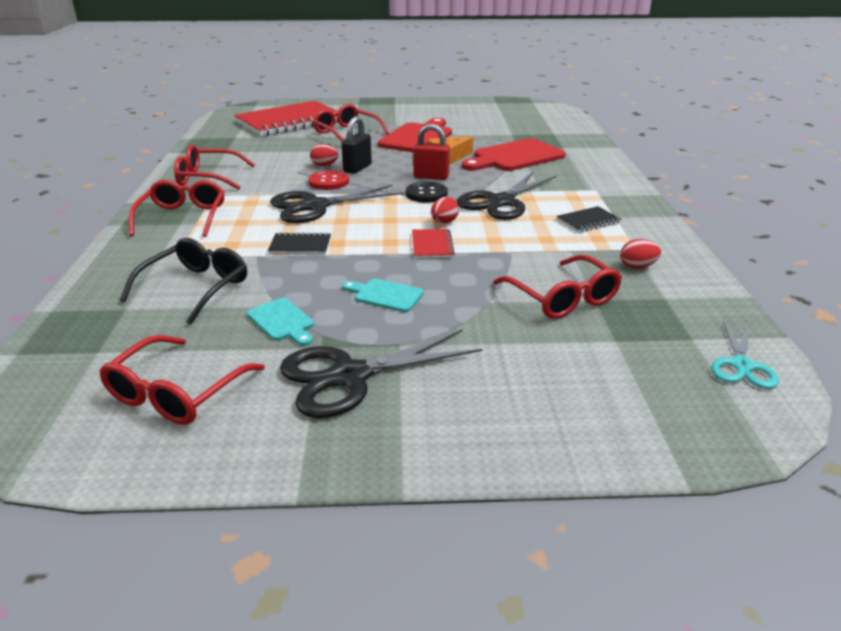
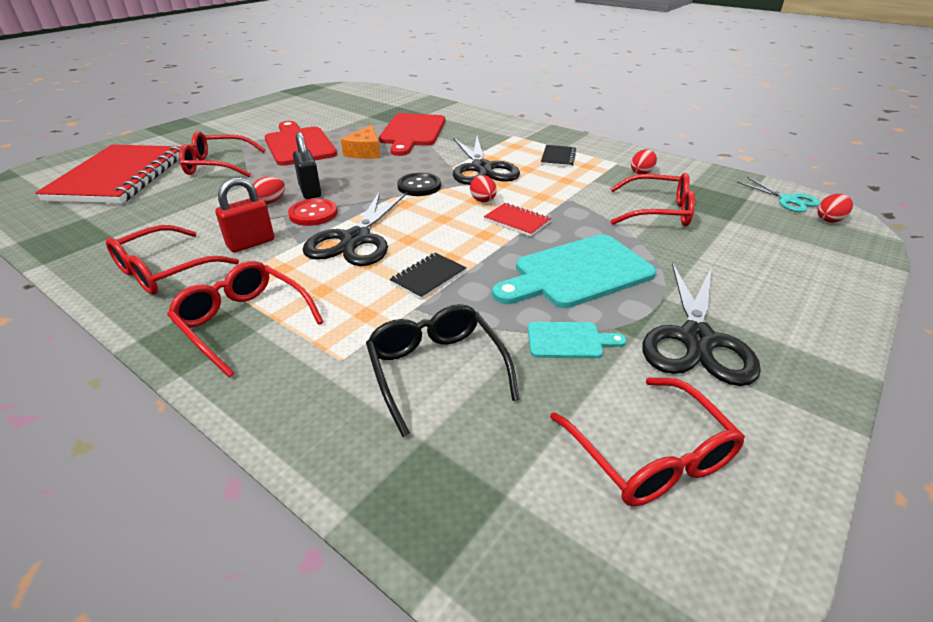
camera: 50 degrees left, 5 degrees up
(385, 295) = (577, 273): turquoise cutting board -> turquoise cutting board, size x2.01
(431, 177) = (389, 172): red padlock -> red padlock (251, 243)
(739, 405) = (829, 220): none -> red egg

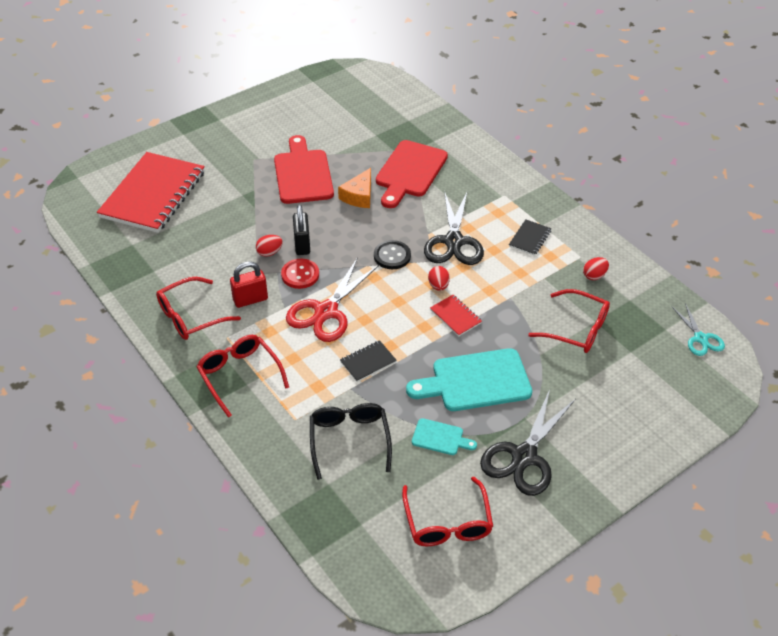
camera: 15 degrees right, 10 degrees up
(217, 165) = (231, 193): red glasses -> none
(355, 240) = (326, 312): black scissors -> red scissors
(829, 220) = (716, 369): red egg -> none

